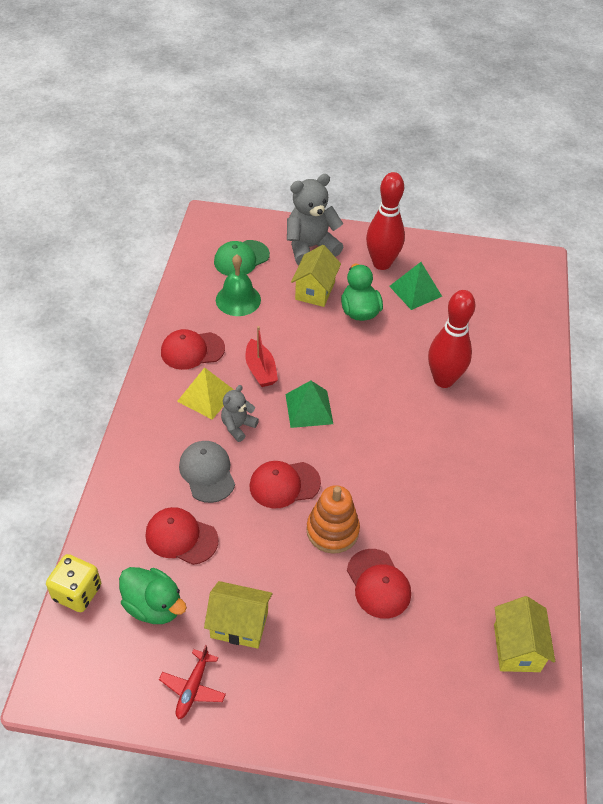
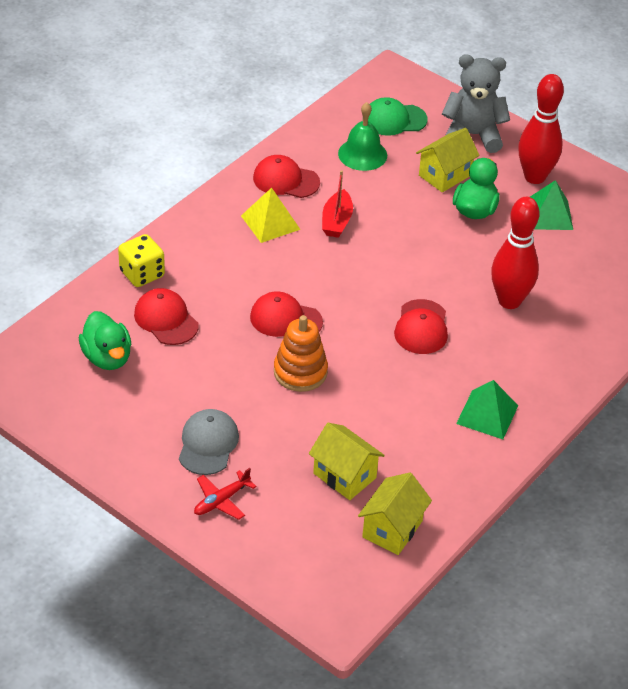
camera: 30 degrees right, 5 degrees down
(77, 592) = (54, 321): yellow dice -> yellow dice (142, 274)
(193, 688) = (96, 426): red plane -> red plane (221, 500)
(207, 472) = (225, 281): grey cap -> grey cap (208, 444)
(238, 426) = (280, 258): grey teddy bear -> none
(239, 625) = (166, 402): yellow house -> yellow house (344, 475)
(309, 408) = (357, 270): green pyramid -> green pyramid (487, 414)
(378, 584) = (308, 428): red cap -> red cap (421, 327)

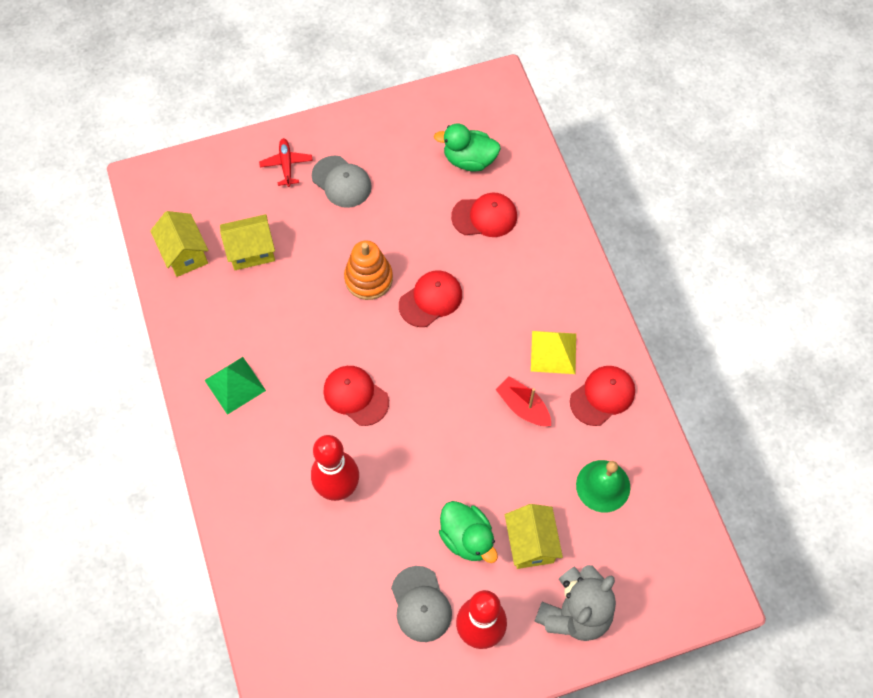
camera: 125 degrees right, 20 degrees up
(142, 274) = (547, 225): yellow dice -> none
(394, 120) = (640, 549): green cap -> none
(548, 214) = (421, 604): green pyramid -> grey cap

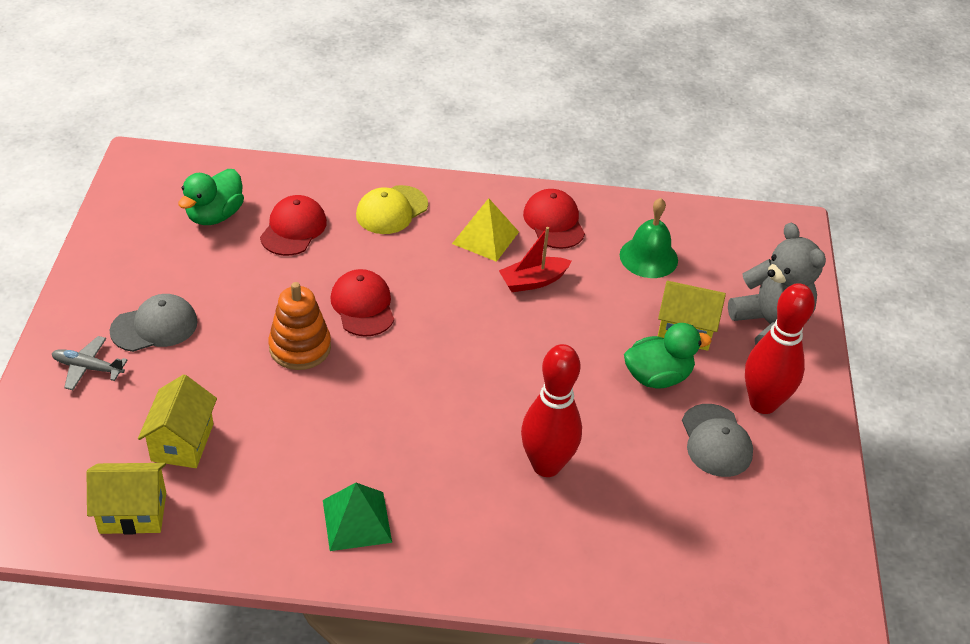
camera: 70 degrees left, 20 degrees down
(286, 165) = (88, 368): red plane -> grey plane
(355, 396) = (440, 410): red cap -> none
(421, 604) = (716, 441): grey cap -> grey cap turned 75 degrees clockwise
(545, 272) = (391, 210): none -> yellow cap

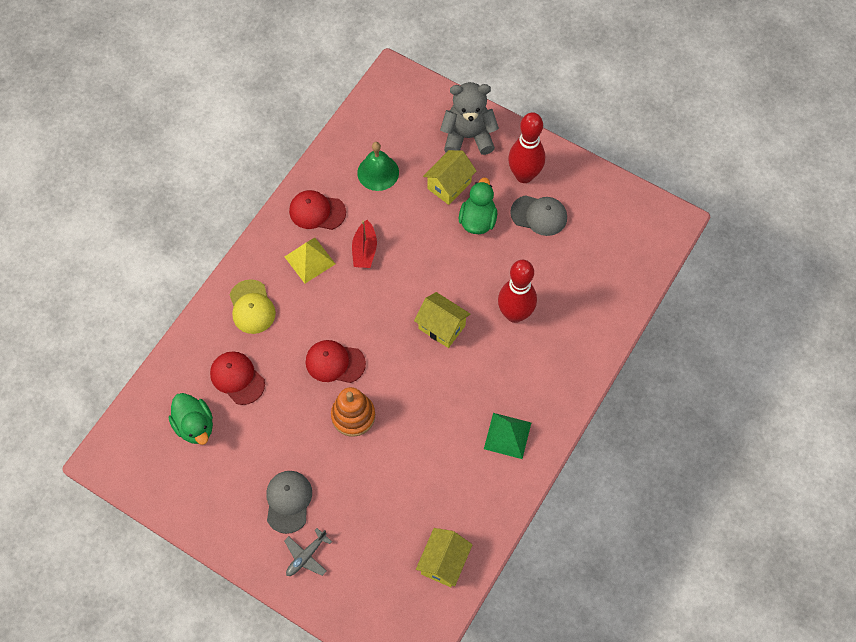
camera: 60 degrees left, 20 degrees up
(182, 442) = (400, 515): yellow house -> yellow house (441, 327)

